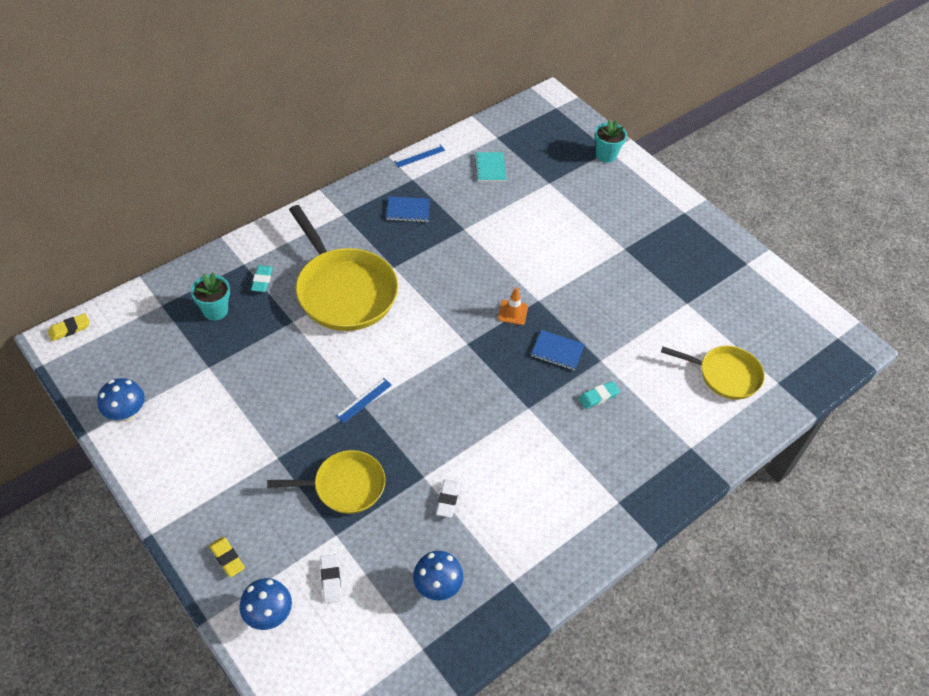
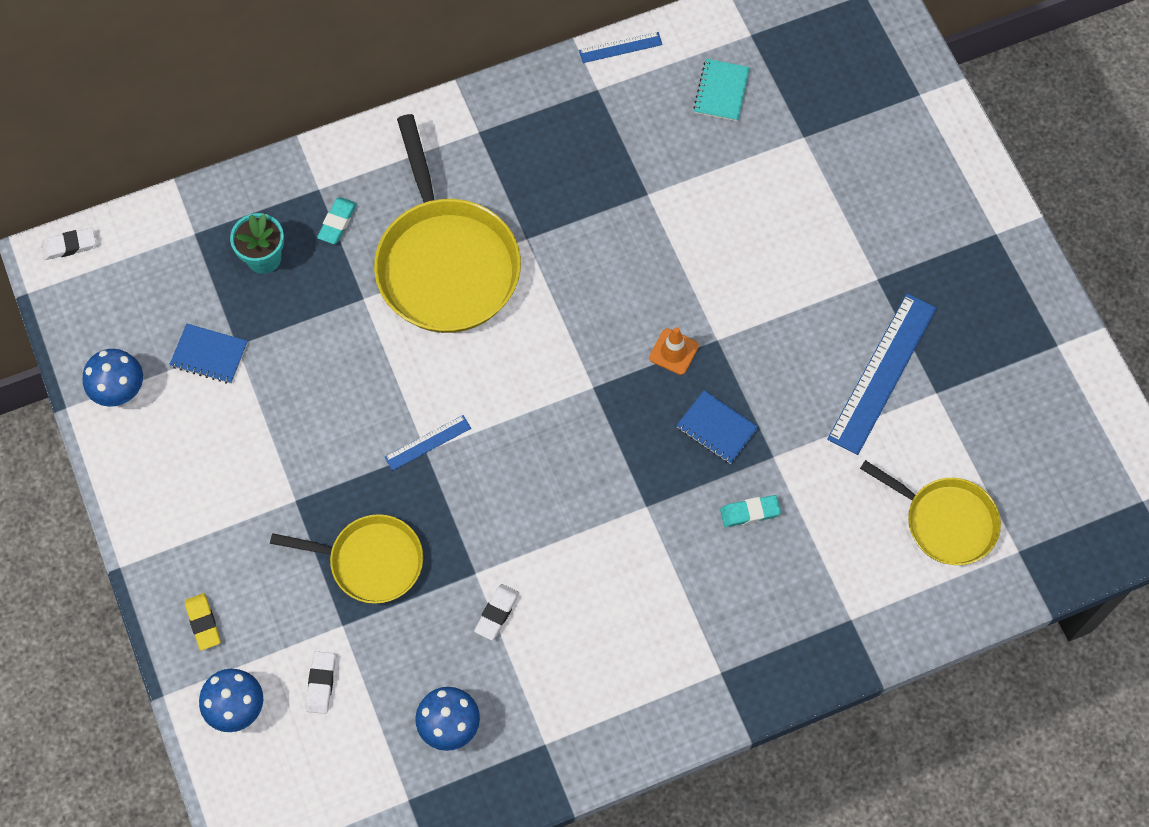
camera: 20 degrees right, 15 degrees up
(69, 329) = (69, 246): yellow eraser -> white eraser
(408, 210) = (574, 144): blue notebook -> blue notebook (209, 355)
(606, 155) = (911, 102): turquoise flower pot -> none
(649, 299) = (882, 373): none -> blue ruler

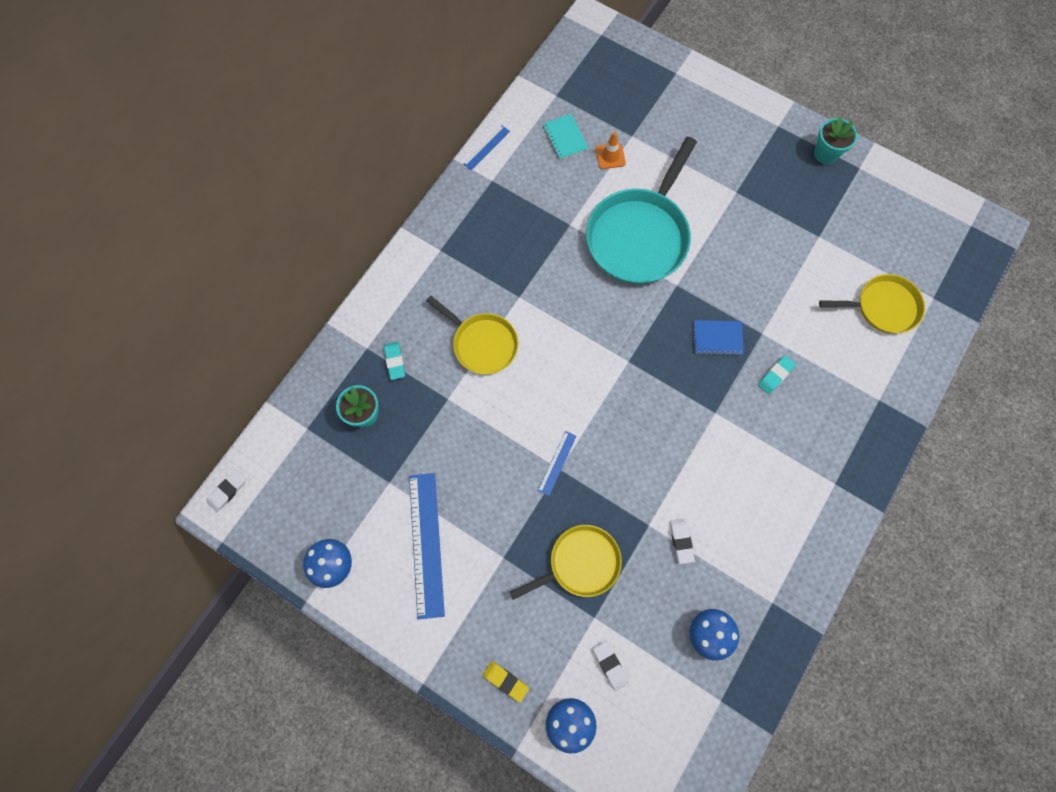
camera: 35 degrees left, 5 degrees up
(209, 355) = (376, 501): blue notebook -> none
(445, 263) = (482, 343): yellow pan -> yellow pan, size x0.60
(673, 352) = (658, 308): orange traffic cone -> orange traffic cone (610, 156)
(718, 257) = (639, 236): none -> turquoise pan
(882, 373) = (782, 244): blue ruler -> blue ruler (426, 544)
(1027, 302) = (825, 154): none -> turquoise flower pot

